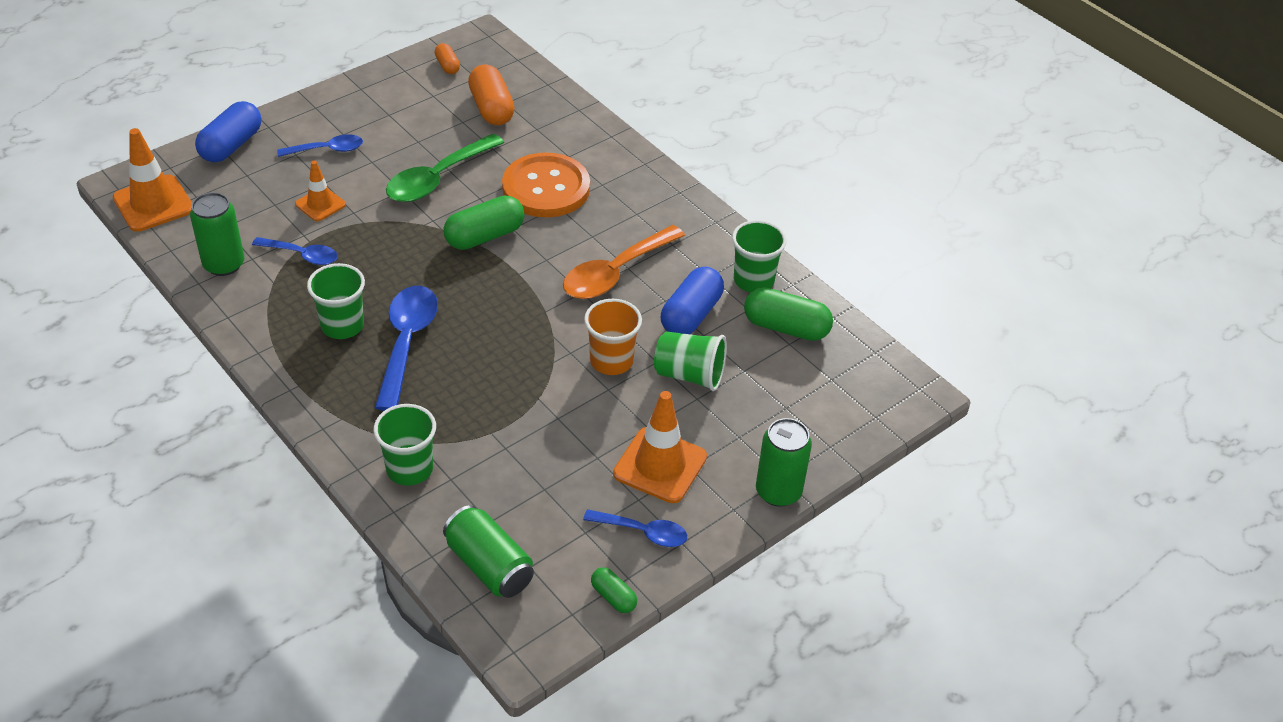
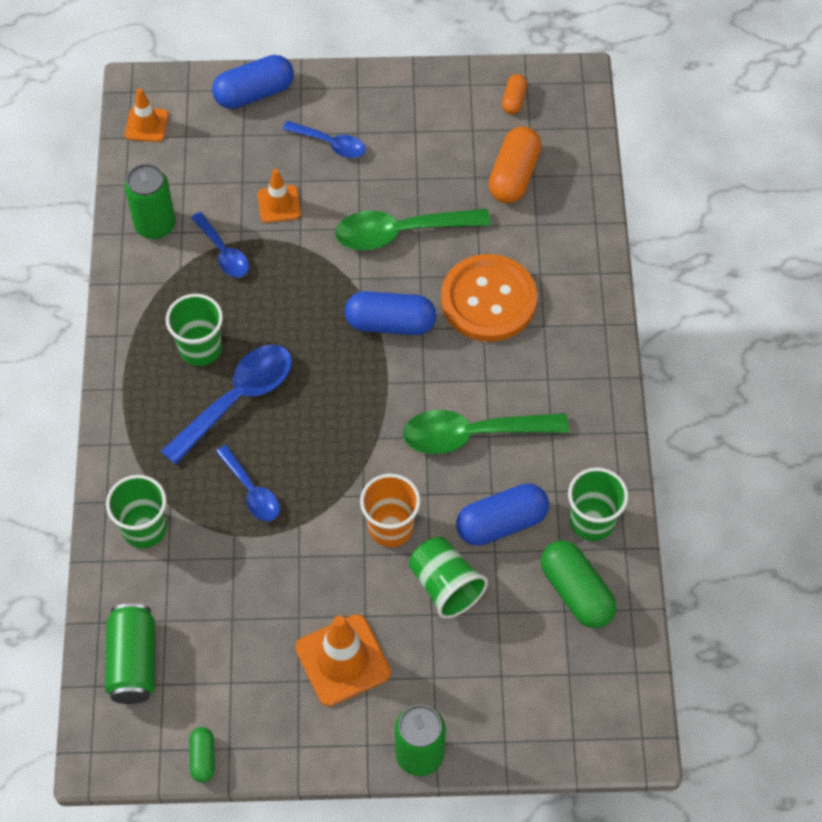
camera: 40 degrees right, 15 degrees up
(153, 204) = (146, 125): orange traffic cone -> orange traffic cone, size x0.60
(485, 236) = (390, 323): green capsule -> blue capsule
(615, 273) = (472, 434): orange spoon -> green spoon
(643, 532) = (275, 715): blue spoon -> blue spoon (252, 491)

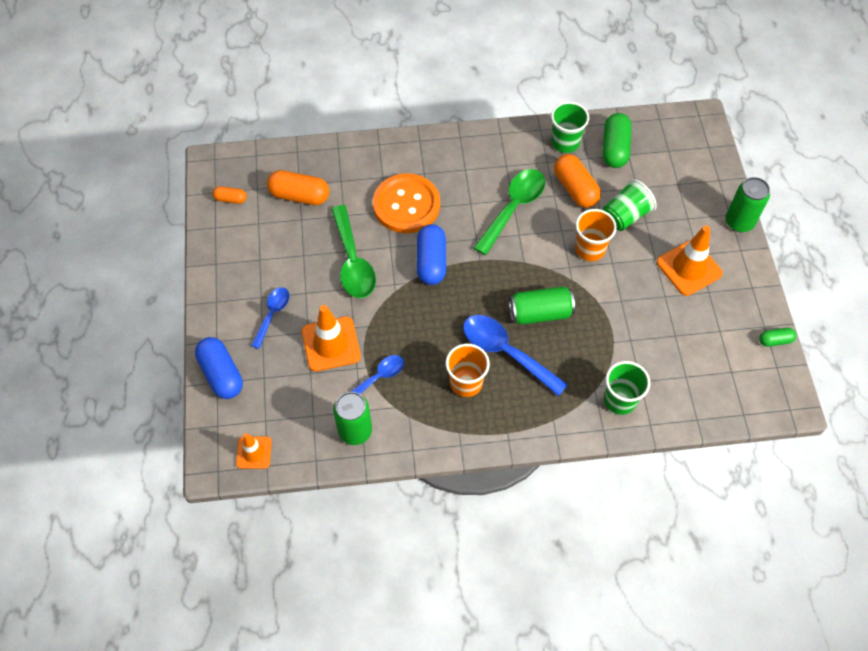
camera: 95 degrees left, 0 degrees up
(133, 662) = (720, 392): green can -> green can (540, 313)
(200, 348) = (466, 383): green cup -> orange cup
(252, 491) = (578, 334): blue spoon -> none
(279, 204) = (331, 344): orange traffic cone -> orange traffic cone, size x1.67
(472, 434) = (513, 208): green spoon -> green spoon turned 135 degrees counterclockwise
(501, 523) = (575, 189): blue capsule -> orange capsule
(576, 592) = (614, 148): green capsule -> green capsule turned 45 degrees counterclockwise

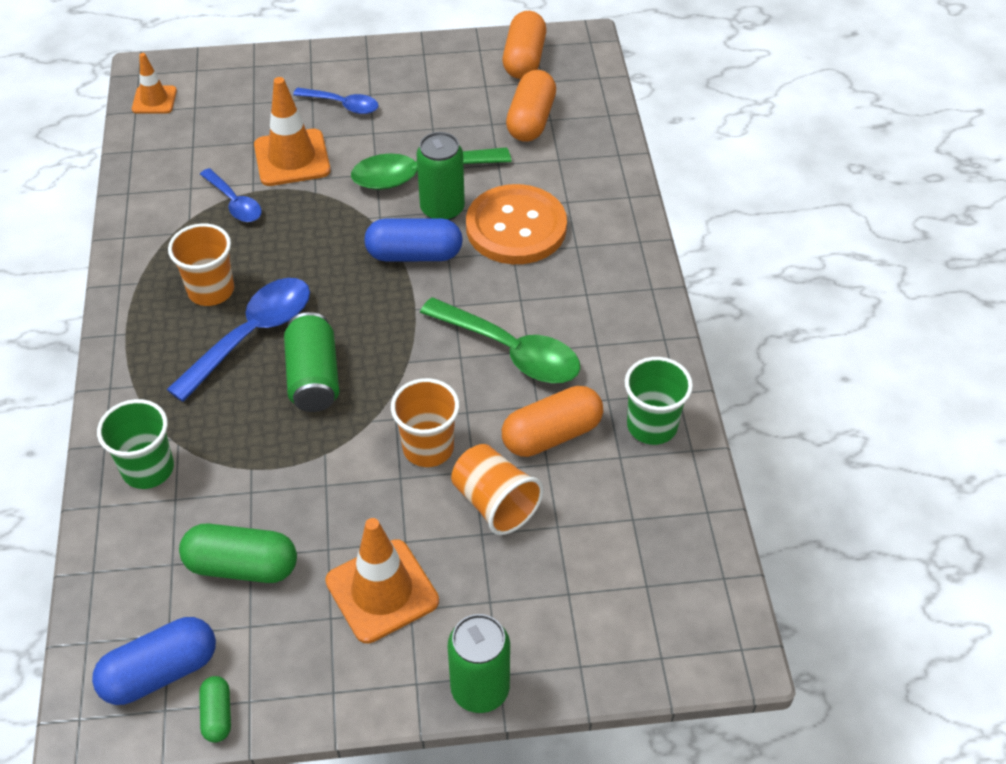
camera: 90 degrees right, 10 degrees down
(221, 374) = (264, 68): blue capsule -> blue capsule (160, 672)
(230, 199) = (524, 59): orange capsule -> orange capsule, size x1.86
(355, 431) = (162, 183): green can -> green can (442, 209)
(614, 148) = (644, 498): green capsule -> green capsule (242, 566)
(625, 216) = (495, 503): green cup -> orange cup

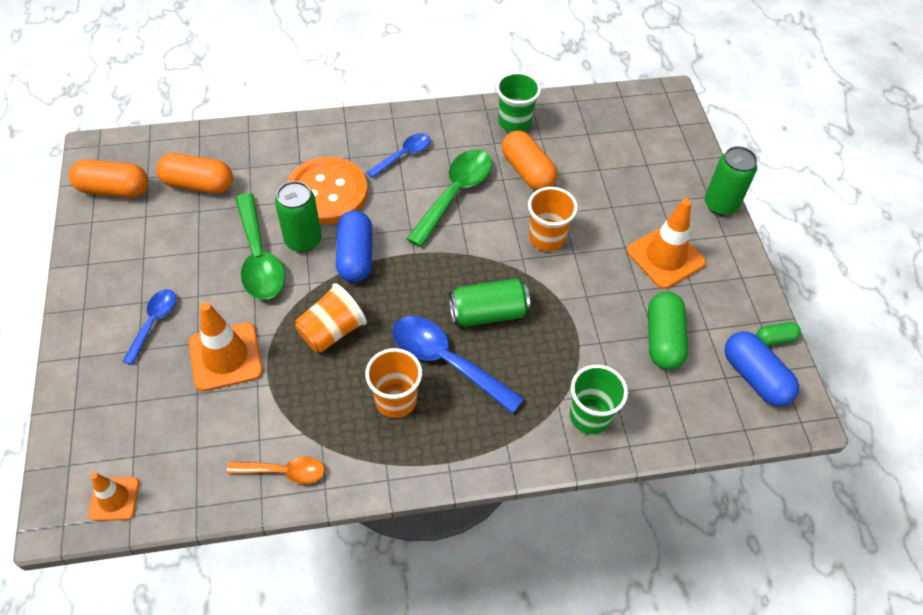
camera: 95 degrees left, 5 degrees up
(150, 207) = (284, 472): none -> orange spoon
(235, 203) = (284, 397): blue spoon -> blue spoon (404, 155)
(495, 503) = (587, 200): orange cup -> orange cup (332, 331)

